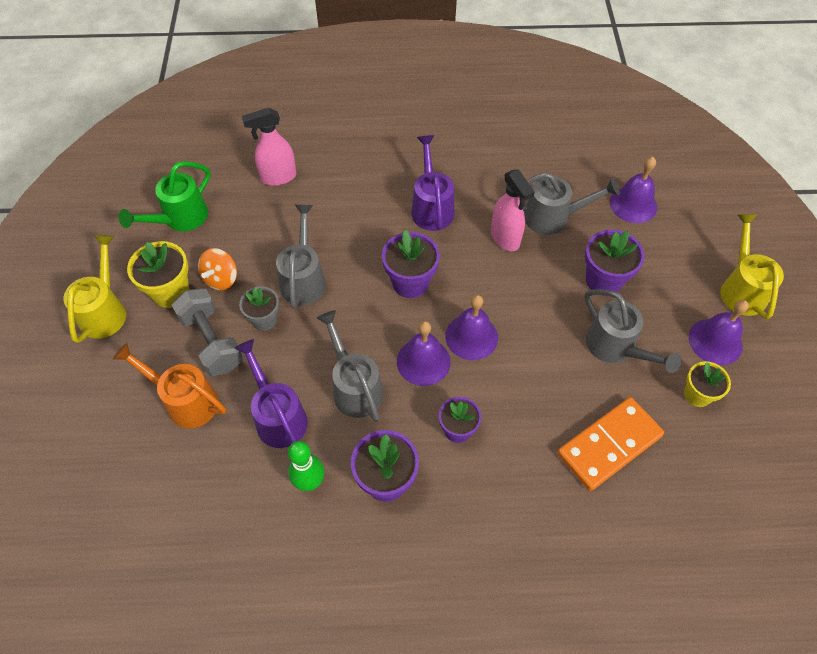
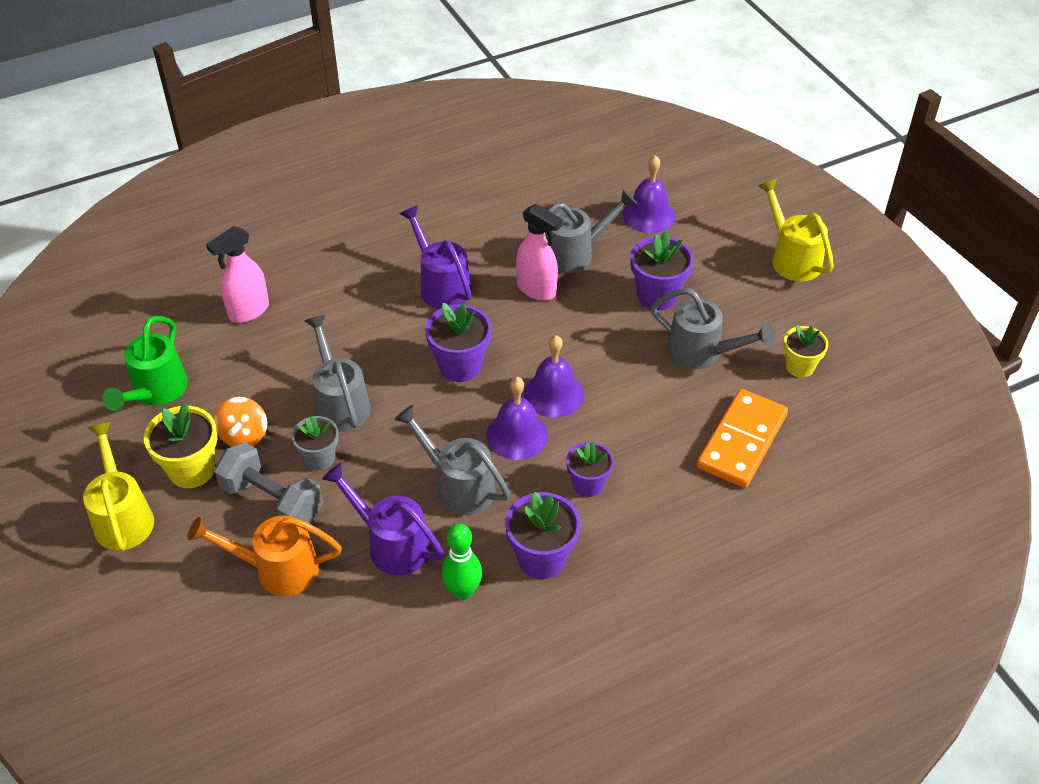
camera: 25 degrees left, 10 degrees down
(715, 341) = (792, 313): purple bell -> none

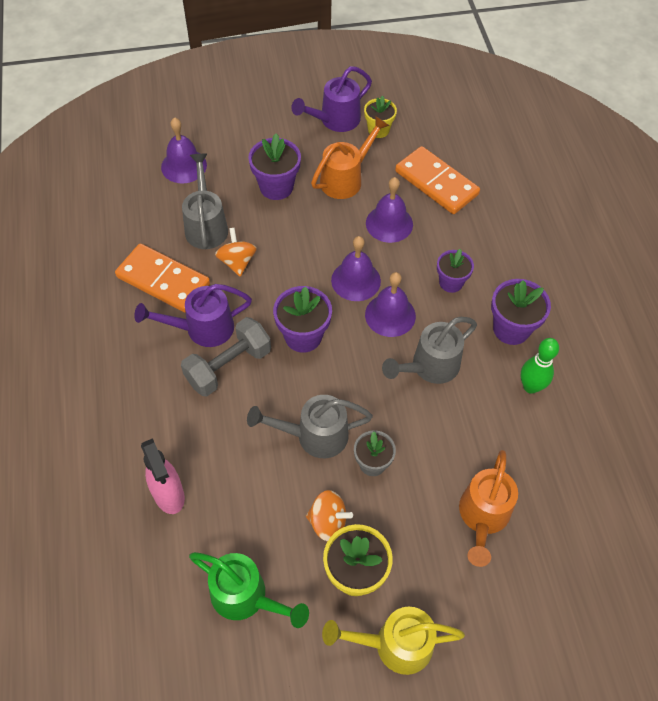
camera: 75 degrees left, 10 degrees up
(272, 501) = (409, 509): grey dumbbell -> grey dumbbell (228, 366)
(391, 544) = (476, 426): purple watering can -> purple watering can (335, 120)
(489, 241) = (163, 280): none -> orange domino
(537, 290) = (237, 262): pink spray bottle -> orange spinning top
(652, 407) = (389, 223): none -> purple bell
(702, 353) = (346, 179): grey watering can -> orange watering can
(792, 258) = (271, 99): yellow watering can -> none

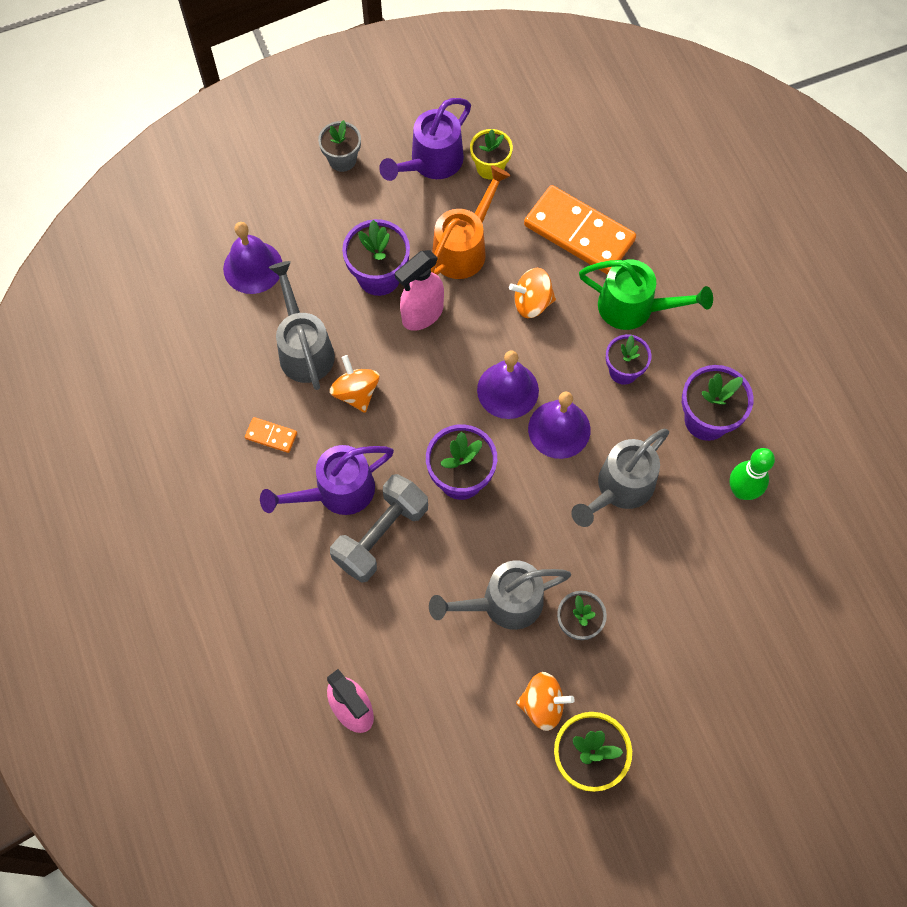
camera: 10 degrees left, 10 degrees up
(163, 280) = (271, 435): orange domino -> orange domino, size x0.44
(246, 597) = (471, 810): green watering can -> green watering can (634, 308)
(270, 108) = (342, 159): none -> grey flower pot
(302, 218) = (422, 314): none -> pink spray bottle
(389, 223) = (532, 302): purple bell -> orange spinning top
(394, 644) = (646, 829): yellow watering can -> none
(482, 517) = (715, 663): orange watering can -> none

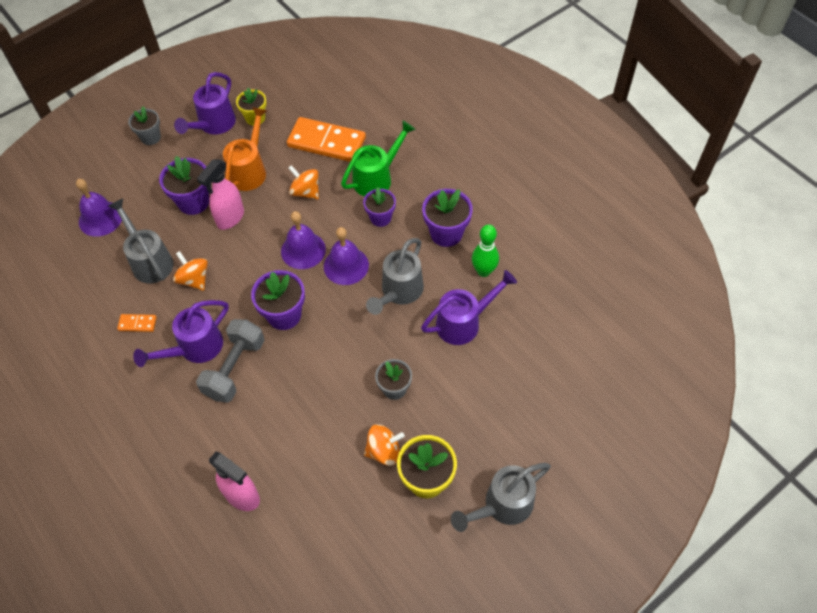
camera: 15 degrees left, 10 degrees down
(503, 603) = (336, 389): grey watering can -> grey watering can (502, 505)
(532, 302) = (305, 192): orange spinning top -> orange spinning top turned 60 degrees clockwise
(634, 308) = (377, 178): green watering can -> green watering can turned 45 degrees counterclockwise
(694, 558) = (464, 322): none -> purple watering can

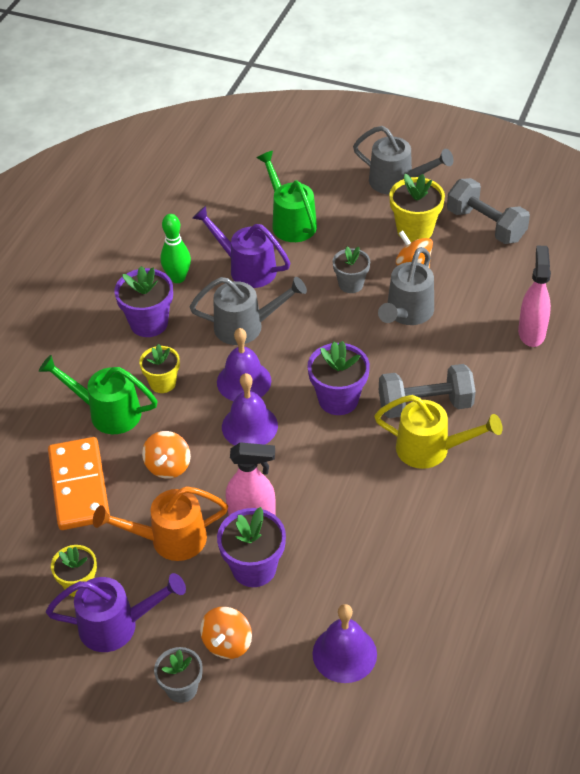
camera: 120 degrees left, 10 degrees down
(137, 324) = (445, 517): orange domino -> none
(149, 261) = (363, 558): grey watering can -> grey watering can (407, 313)
(194, 279) = (355, 500): orange spinning top -> orange spinning top (227, 643)
(195, 348) = (430, 449): purple watering can -> yellow watering can
(380, 218) = (162, 383): purple flower pot -> yellow flower pot
(392, 548) = (486, 225): none -> grey dumbbell
(501, 383) = (290, 222): none -> green watering can

